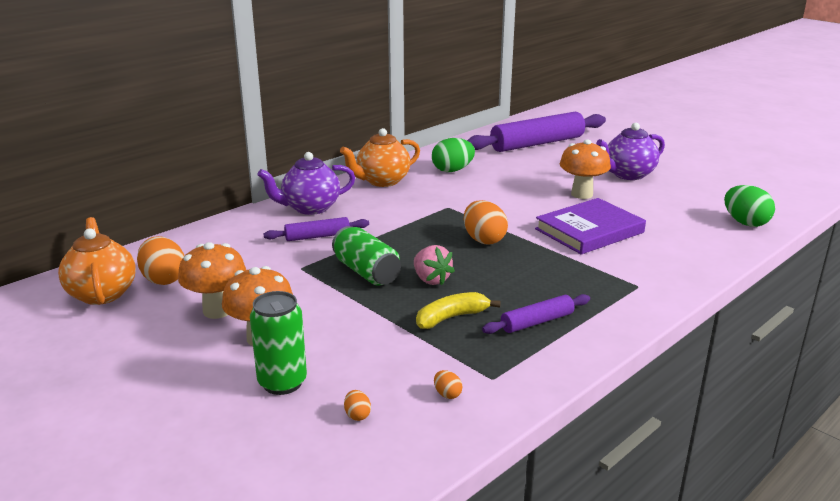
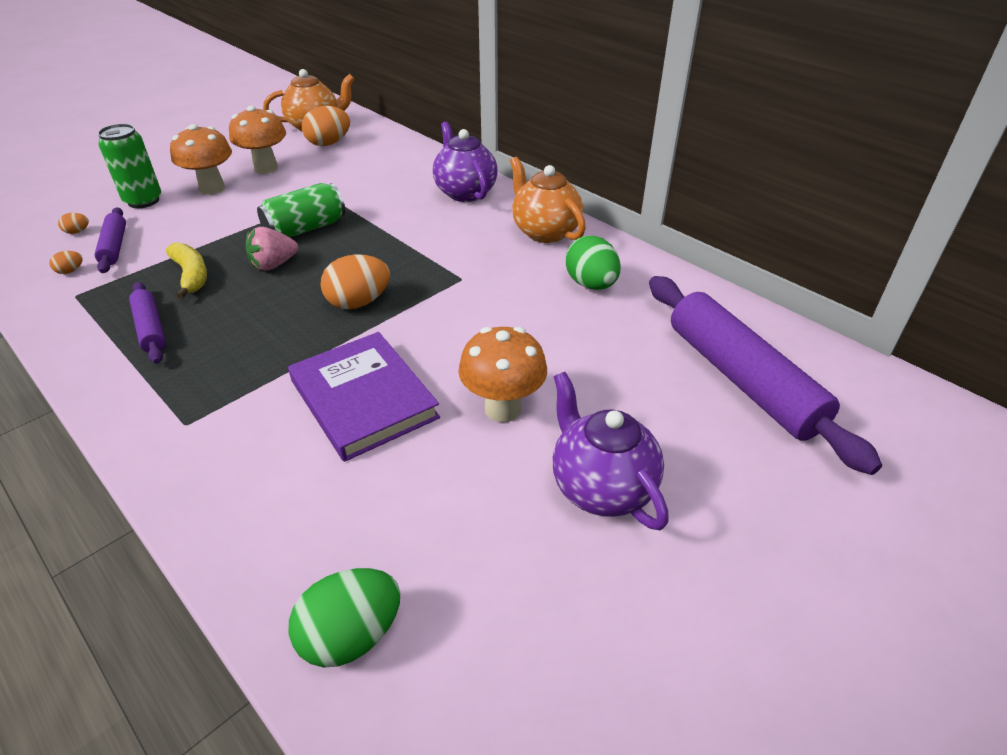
camera: 90 degrees right, 15 degrees up
(317, 236) = (393, 200): purple rolling pin -> purple rolling pin (114, 246)

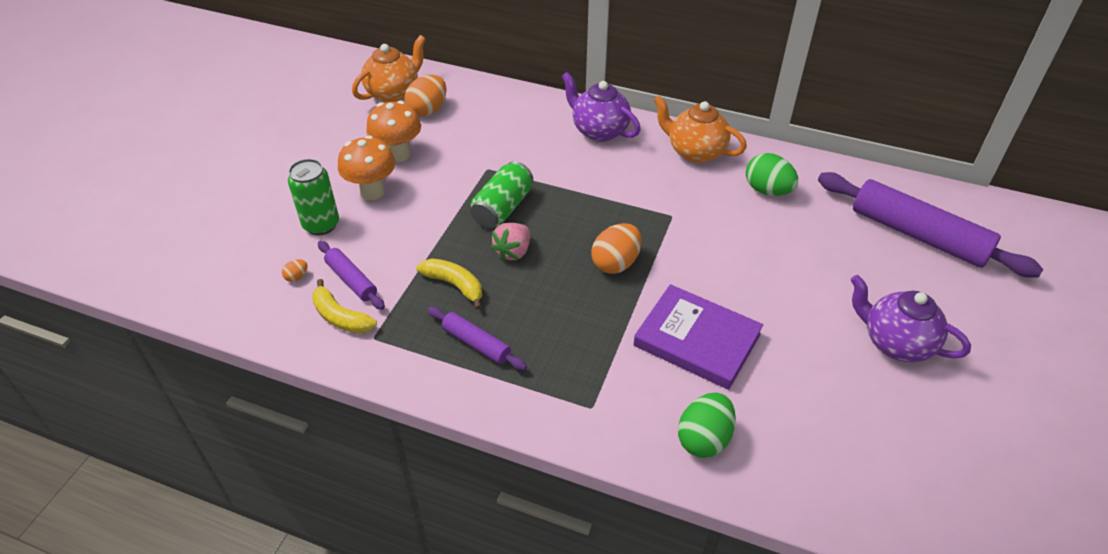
camera: 25 degrees left, 5 degrees up
(70, 271) = (340, 317): orange egg -> yellow banana
(351, 635) = (837, 492): green egg -> green egg (704, 439)
(503, 409) = (793, 312): orange mushroom -> none

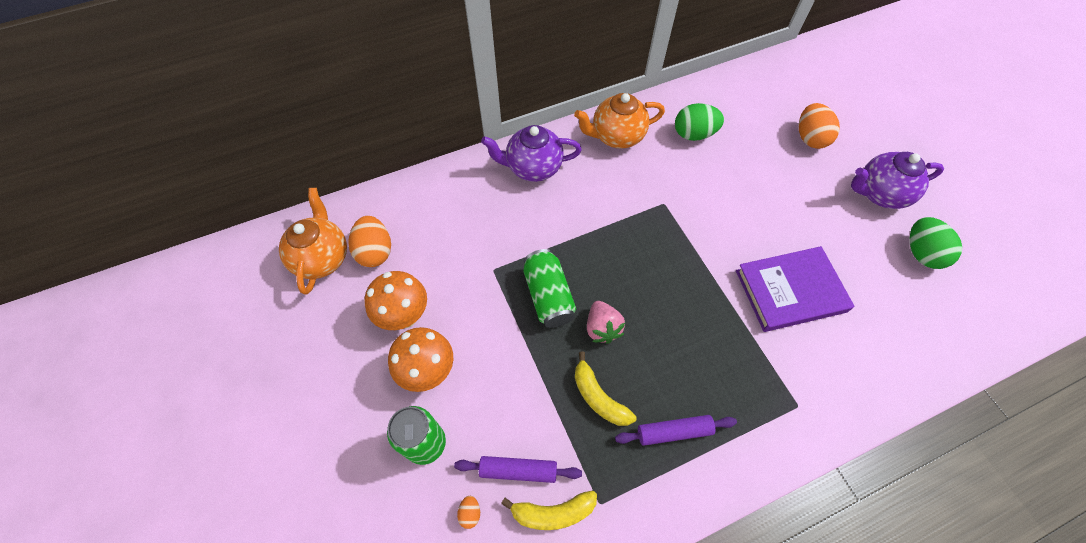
camera: 45 degrees left, 15 degrees up
(454, 285) = (598, 397): yellow banana -> yellow banana turned 120 degrees counterclockwise
(615, 263) = (677, 275): orange egg -> orange egg (810, 138)
(704, 439) = (876, 362): green egg -> green egg (921, 253)
(918, 235) = (804, 102): purple rolling pin -> none

